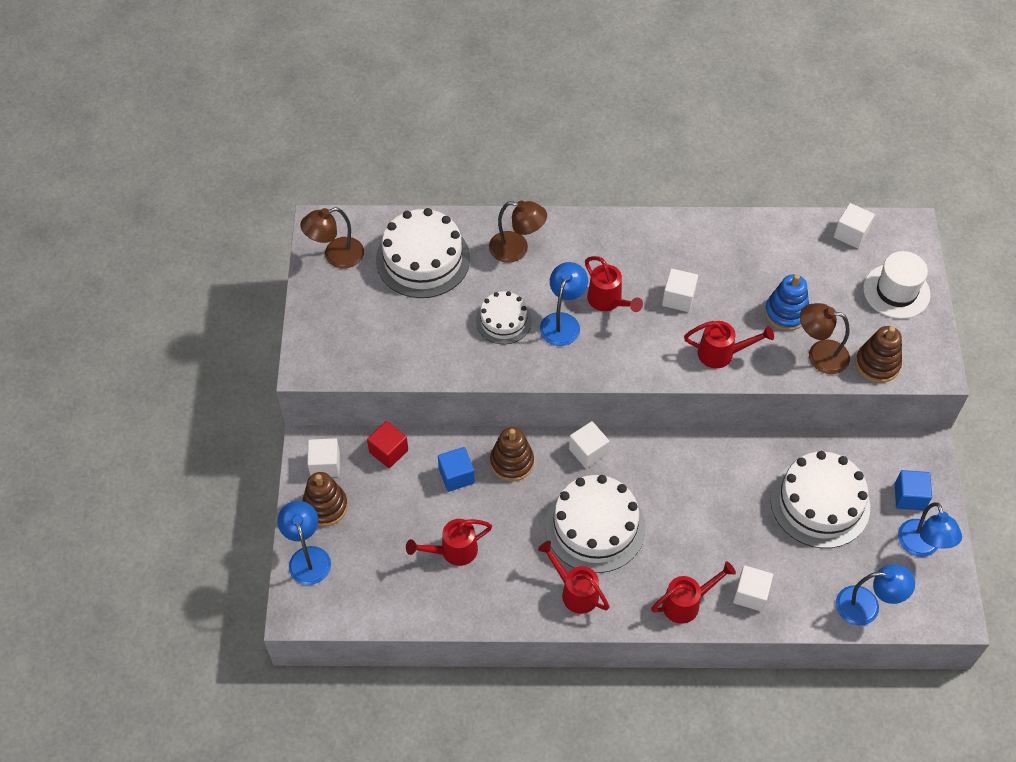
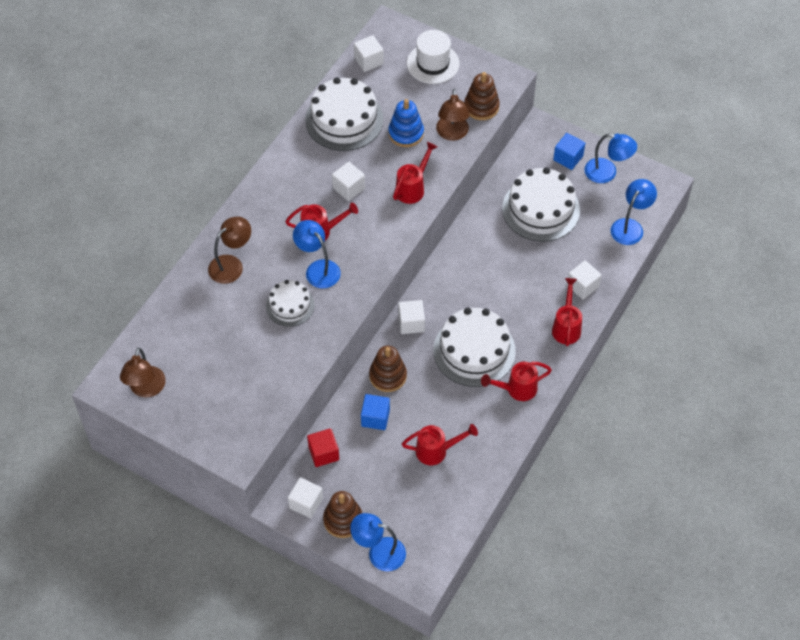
camera: 60 degrees left, 0 degrees up
(423, 259) = (194, 331): white cake -> white cake (344, 119)
(453, 551) = (436, 451): red watering can -> red watering can turned 105 degrees counterclockwise
(819, 355) = (452, 134): brown lamp -> brown lamp turned 45 degrees counterclockwise

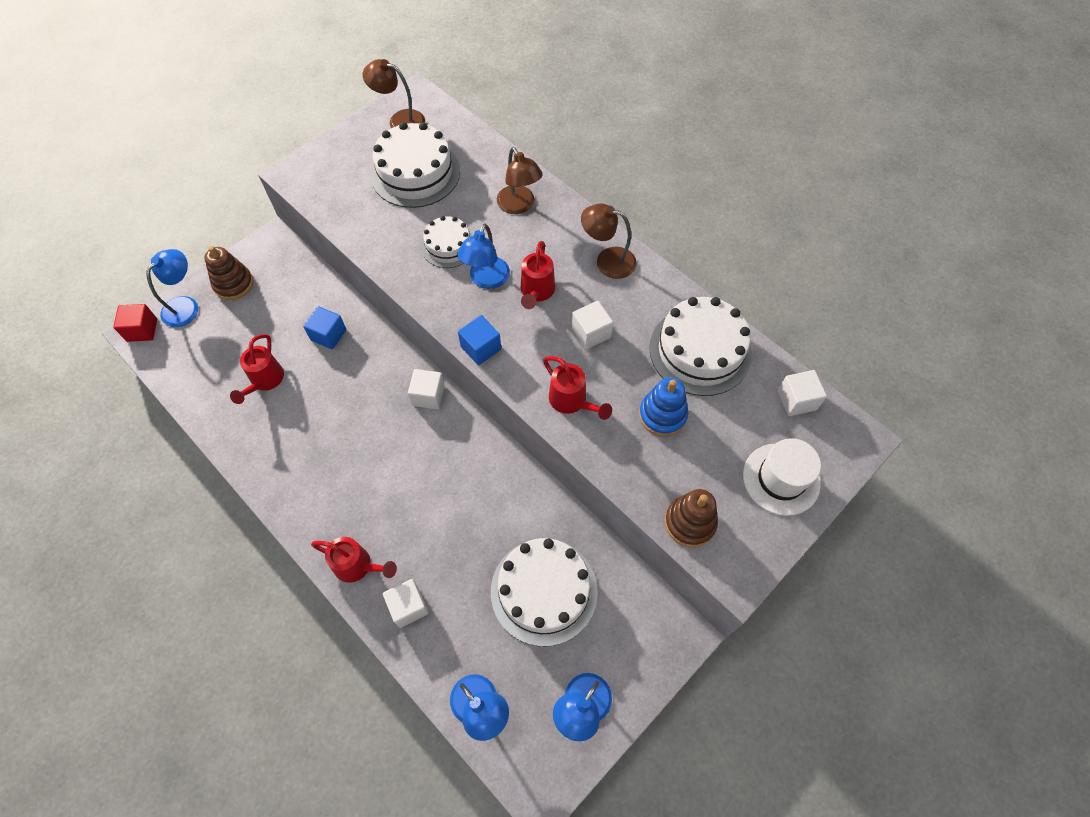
camera: 105 degrees right, 5 degrees up
(306, 503) = (266, 258): white cube -> none
(318, 269) = (486, 280): blue lamp -> blue lamp turned 135 degrees clockwise
(323, 453) = (310, 283): red cube -> red cube (142, 330)
(388, 376) = (372, 357): brown stacking toy -> none
(452, 134) = (649, 471): brown lamp -> brown lamp (607, 261)
(474, 350) = (368, 451): white cake -> white cake (415, 173)
(517, 389) = (300, 482): red watering can -> none
(568, 158) = (621, 657): blue cube -> blue cube (481, 348)

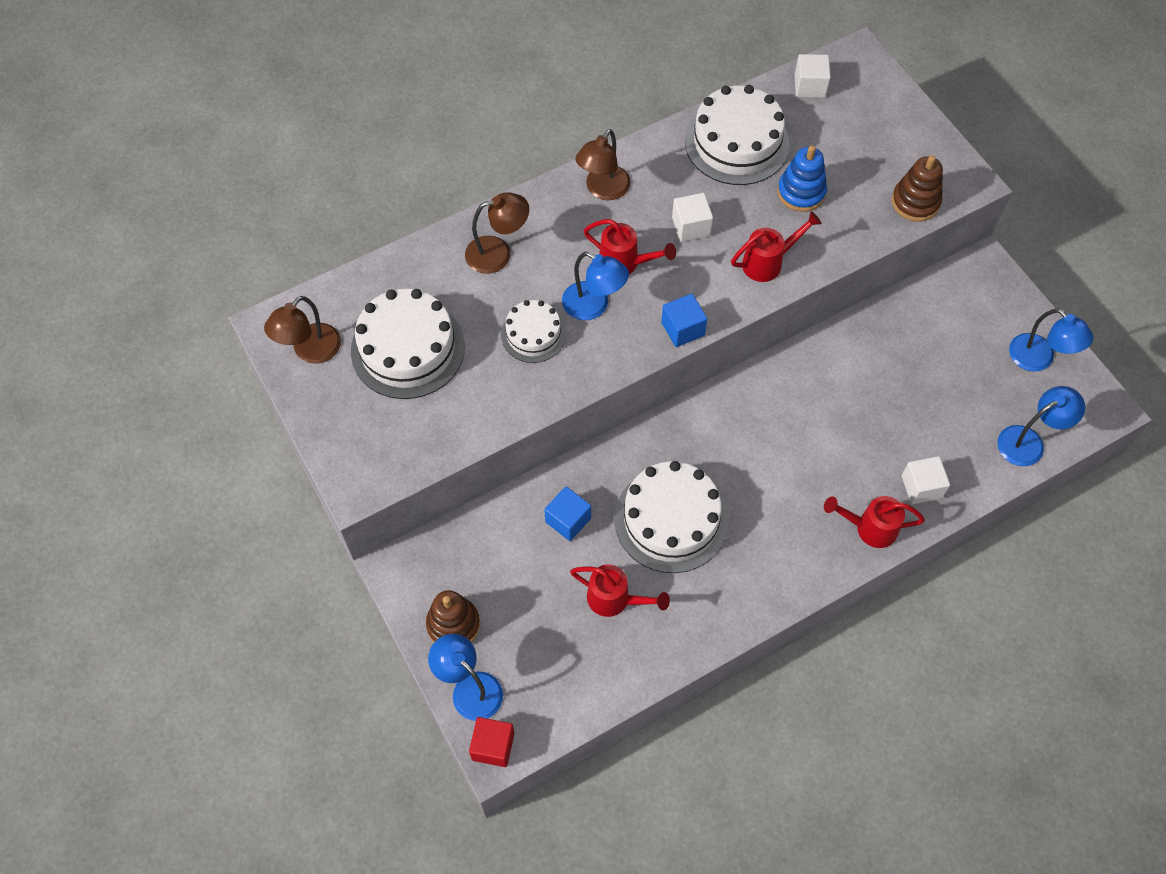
camera: 75 degrees left, 0 degrees up
(358, 566) = (870, 528): red watering can -> red watering can turned 120 degrees counterclockwise
(428, 395) = (681, 427): white cube -> none
(544, 591) = (925, 365): white cake -> white cake (671, 519)
(781, 479) = (886, 123): white hat -> none

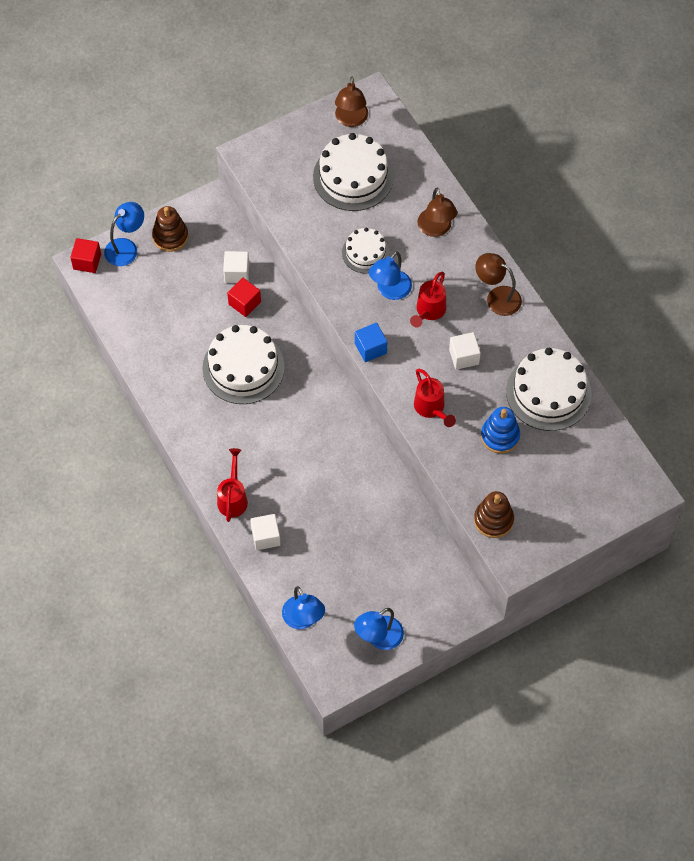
camera: 90 degrees right, 0 degrees up
(310, 351) = (351, 120): brown lamp -> brown lamp turned 120 degrees counterclockwise
(568, 520) = (244, 303): blue cube -> red cube
(615, 599) = (184, 331): red watering can -> none
(809, 86) = (612, 450): white cube -> white cube (237, 273)

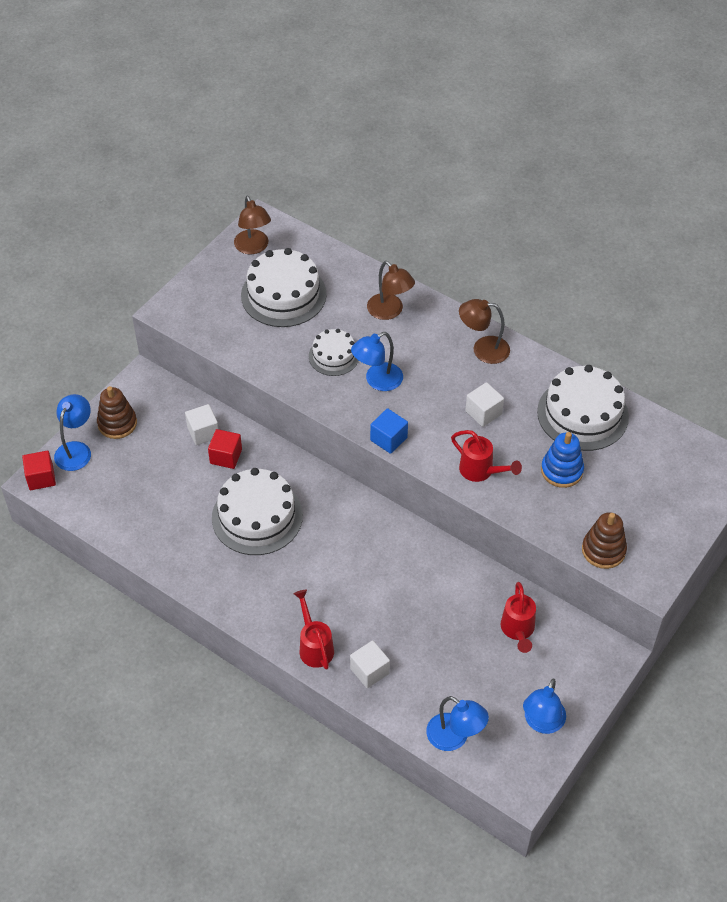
camera: 25 degrees left, 10 degrees down
(390, 291) = (377, 381): blue lamp -> blue lamp turned 45 degrees clockwise
(429, 311) = (426, 385): red watering can -> red watering can (518, 630)

